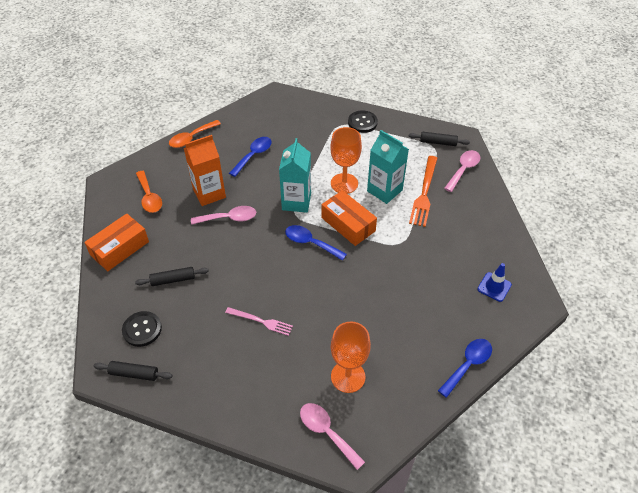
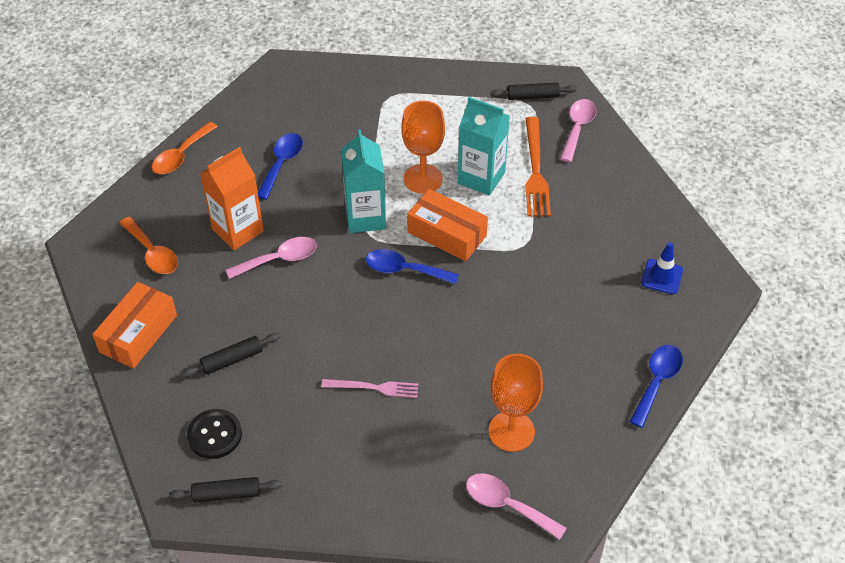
camera: 15 degrees left, 0 degrees up
(362, 122) = (420, 87): black button -> none

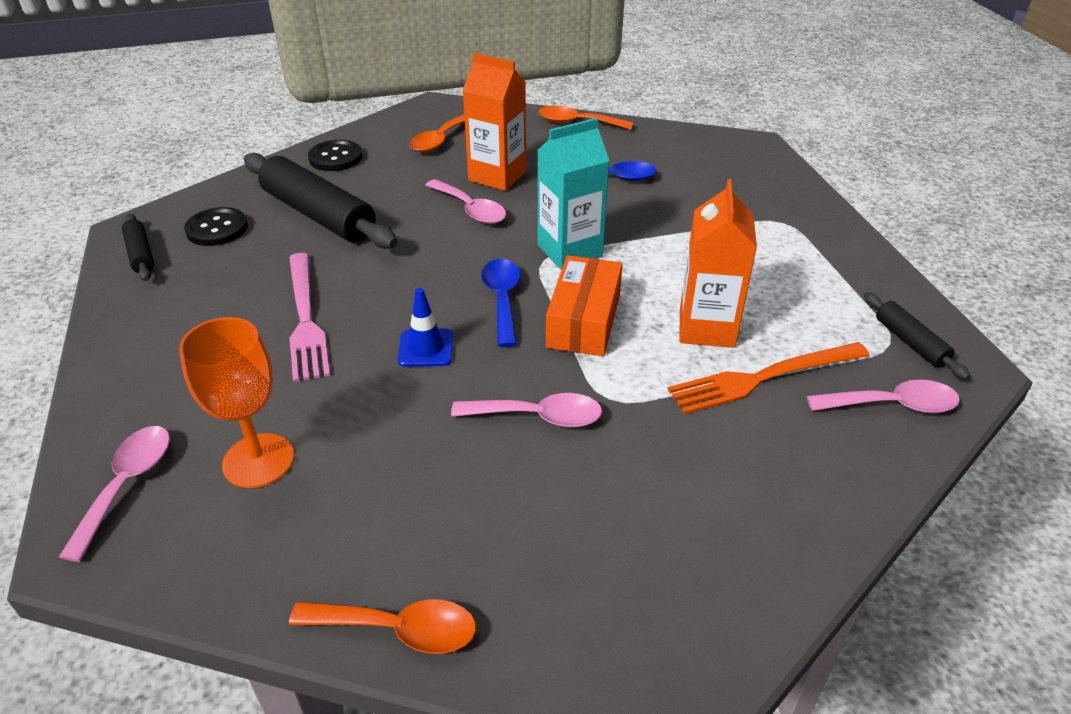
camera: 70 degrees right, 10 degrees down
(138, 333) = (335, 158): orange box -> black button
(232, 359) = (319, 215): black rolling pin -> black rolling pin, size x2.03
(374, 388) = (305, 319): pink fork -> pink fork, size x1.59
(423, 179) = (665, 279): orange goblet -> none
(481, 178) = (706, 328): turquoise carton -> orange carton
(527, 283) = (538, 417): none -> pink spoon
(657, 381) = (398, 629): blue spoon -> orange spoon
(662, 277) = (641, 588): blue traffic cone -> blue traffic cone (426, 348)

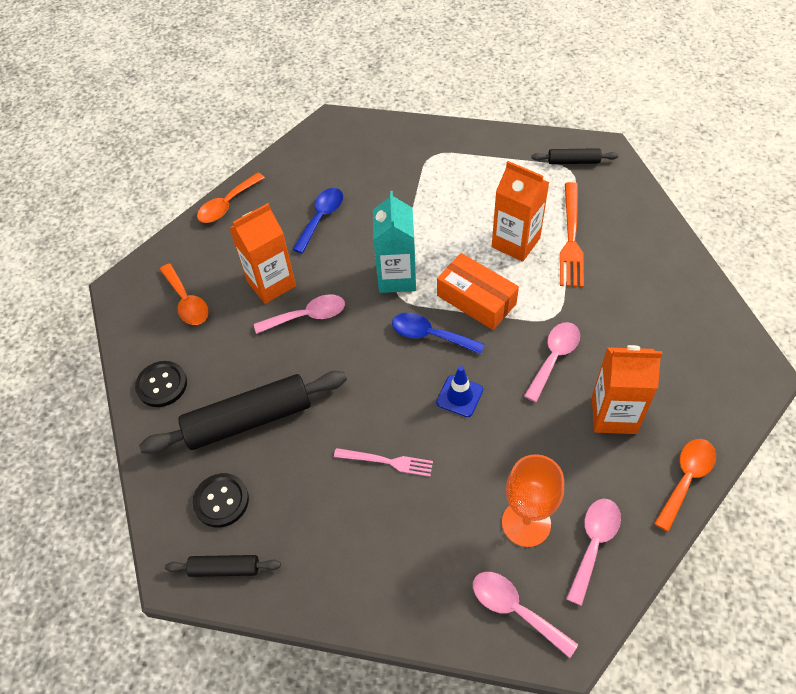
camera: 60 degrees left, 15 degrees up
(305, 319) = (387, 462): pink fork -> pink fork, size x0.63
(475, 507) = (613, 415): none -> orange carton
(892, 405) = (617, 196): pink spoon -> pink spoon (593, 543)

